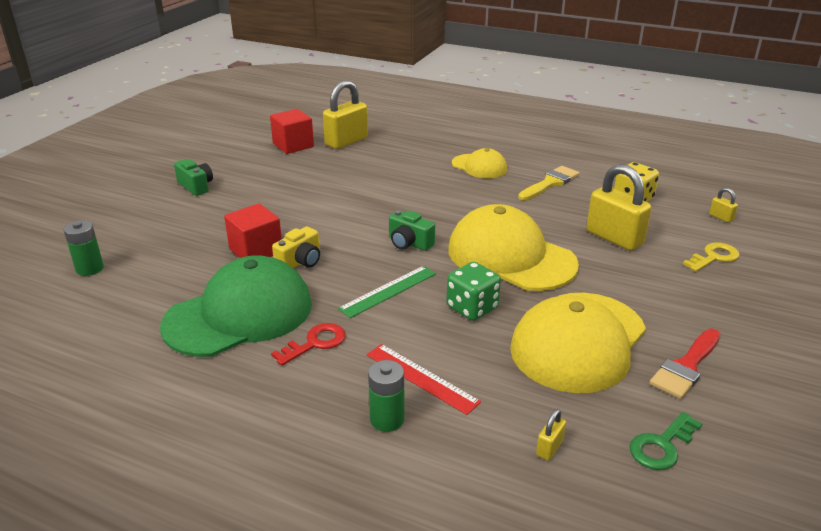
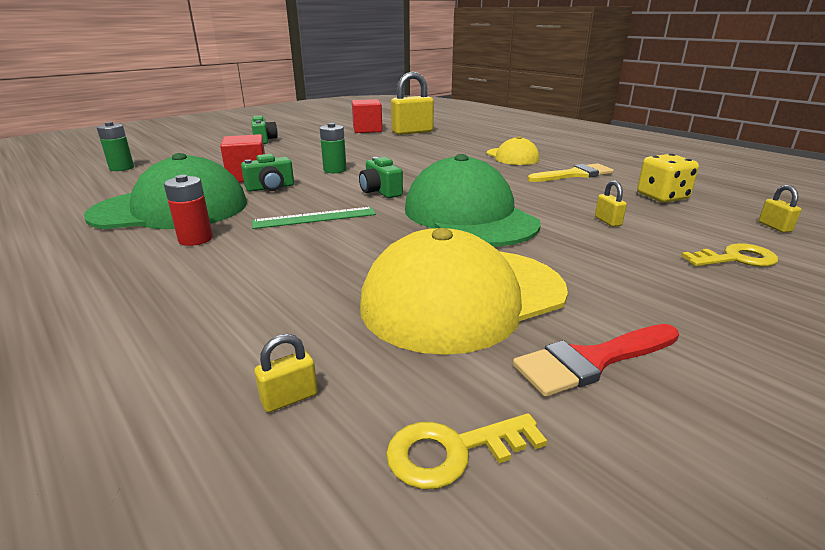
camera: 25 degrees right, 5 degrees down
(300, 262) = (270, 188): yellow camera -> green camera
(315, 343) = (195, 239): red key -> red battery
(387, 419) = (160, 312): green battery -> green battery (335, 170)
(421, 378) = (247, 287): red ruler -> none
(472, 308) = (377, 244): green dice -> none
(511, 257) = (469, 216): yellow cap -> green cap
(614, 238) = (608, 221): yellow padlock -> yellow padlock, size x0.43
(662, 445) = (453, 451): green key -> yellow key

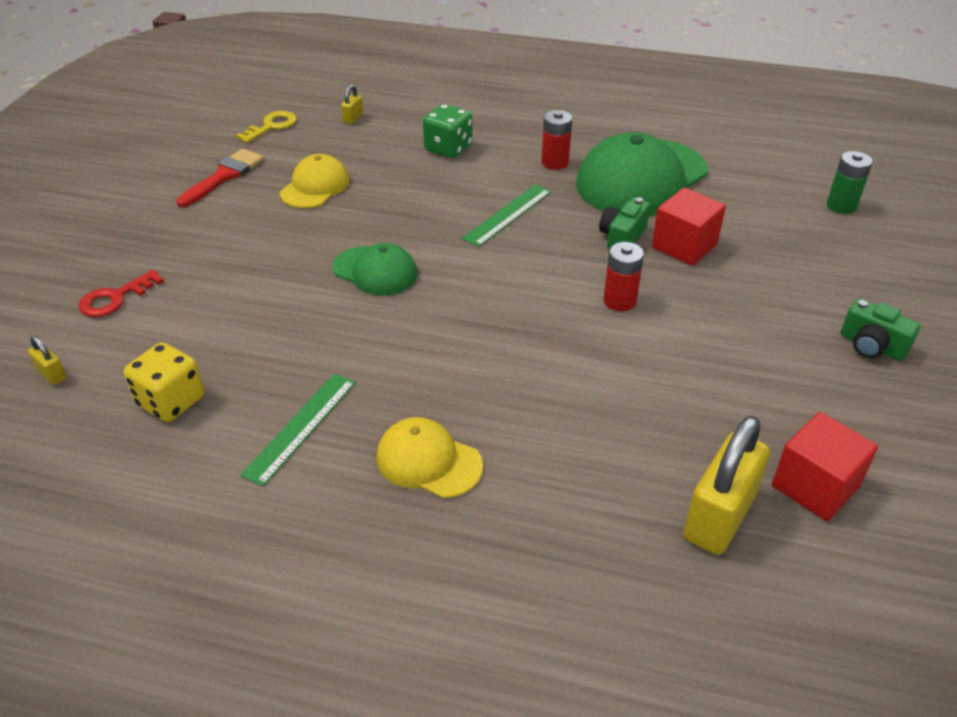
camera: 145 degrees right, 15 degrees up
(253, 288) = (448, 148): none -> green dice
(335, 170) = (619, 301): green battery -> red battery
(380, 191) = (505, 277): green camera -> none
(463, 297) = (315, 187): yellow cap -> yellow cap, size x0.53
(469, 216) = (375, 271): green cap -> green cap, size x0.53
(574, 175) = (301, 427): yellow brush -> green ruler
(608, 221) = (233, 315): yellow padlock -> none
(735, 259) = (115, 298): yellow key -> red key

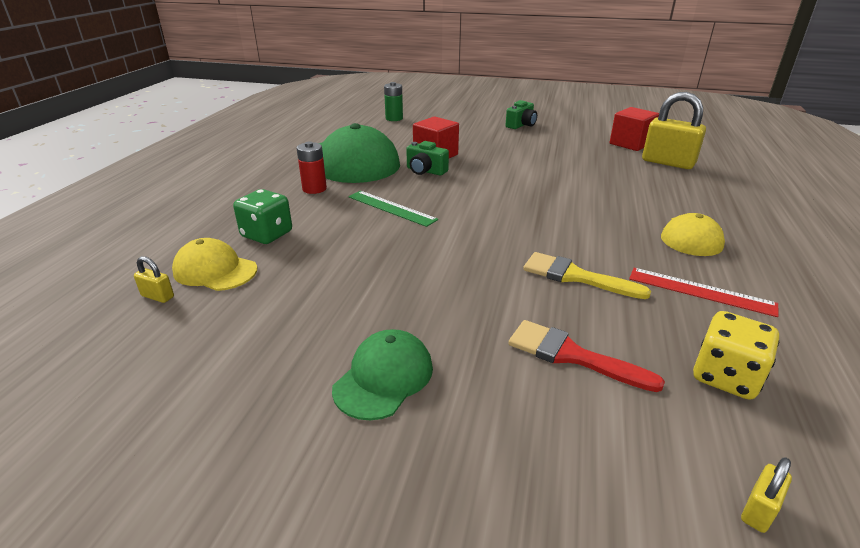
camera: 90 degrees left, 10 degrees down
(115, 298) = (574, 473): red key -> none
(224, 176) = (261, 402): red brush -> red brush (571, 355)
(271, 126) = (130, 369): yellow key -> none
(301, 427) = (700, 291): green ruler -> red ruler
(315, 187) = (316, 314): yellow cap -> yellow cap (215, 270)
(346, 335) = (575, 276): none -> yellow brush
(375, 271) = (478, 266): green cap -> green cap (384, 377)
(619, 301) = (498, 175): red battery -> none

